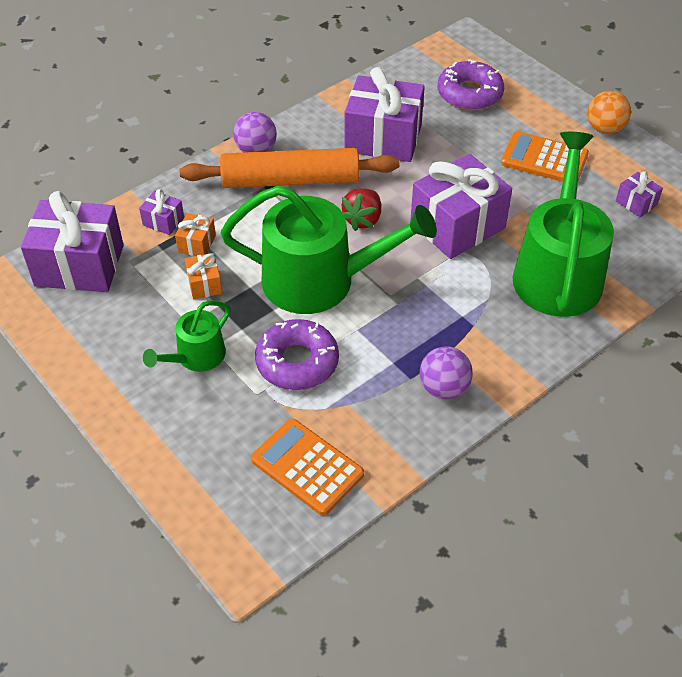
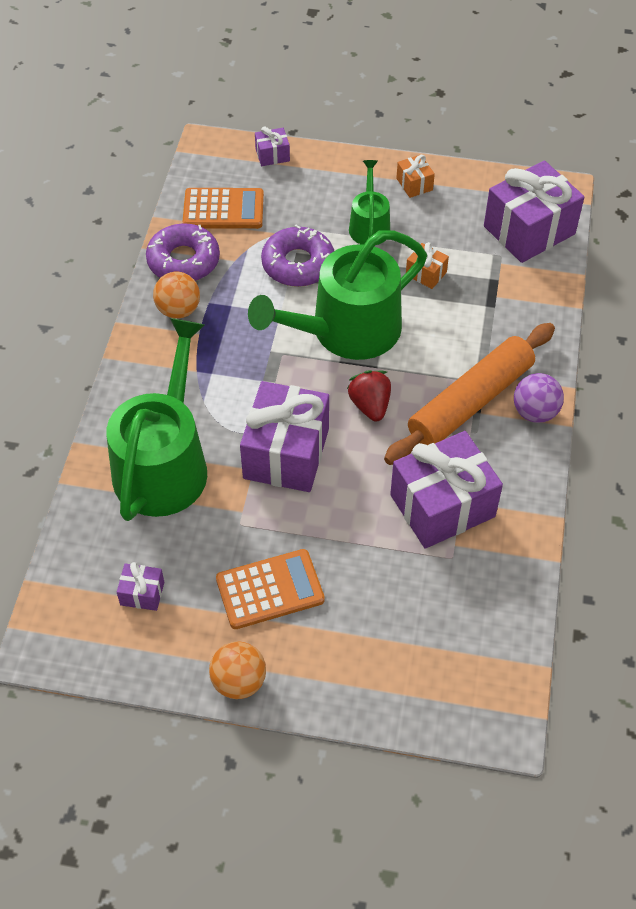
camera: 140 degrees right, 5 degrees up
(163, 221) = (519, 299): purple gift -> purple gift (272, 155)
(197, 244) = (471, 299): orange gift -> orange gift (414, 184)
(443, 388) = (178, 310): purple ball -> orange ball
(469, 94) = (418, 631): purple donut -> purple donut (183, 261)
(558, 272) = (164, 463): green watering can -> green watering can turned 135 degrees counterclockwise

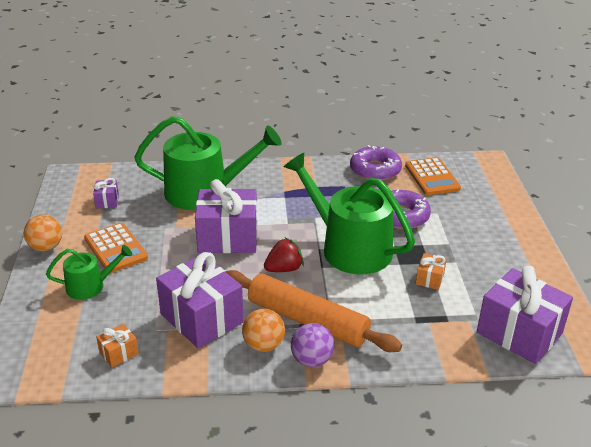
camera: 75 degrees right, 20 degrees down
(178, 310) = (331, 175): orange ball -> orange ball (263, 345)
(272, 155) = (500, 188): purple gift -> none
(369, 225) = (462, 243): green watering can -> green watering can (90, 286)
(414, 184) = (523, 259): orange gift -> orange gift (119, 353)

